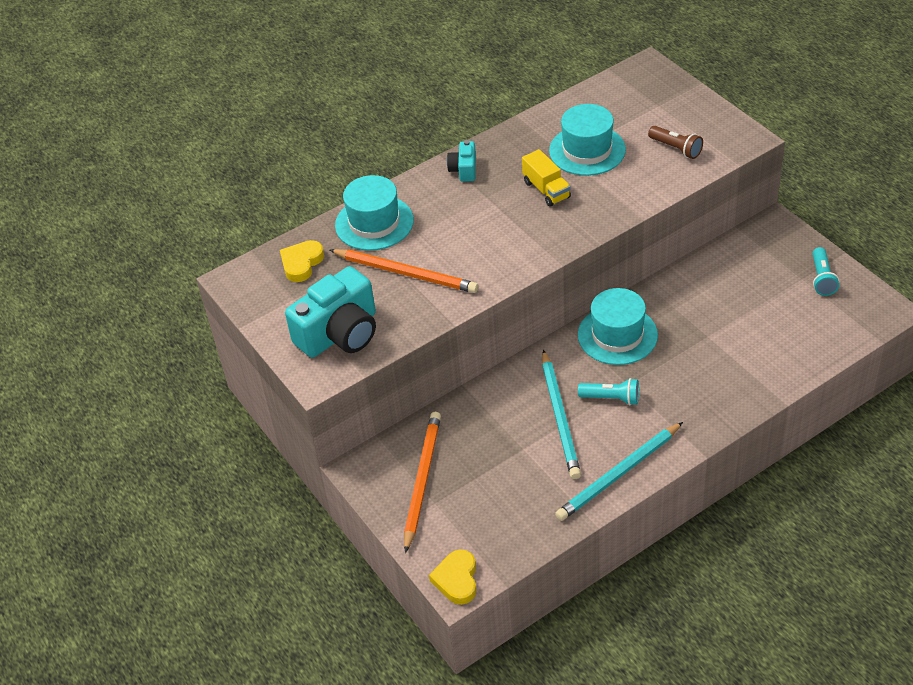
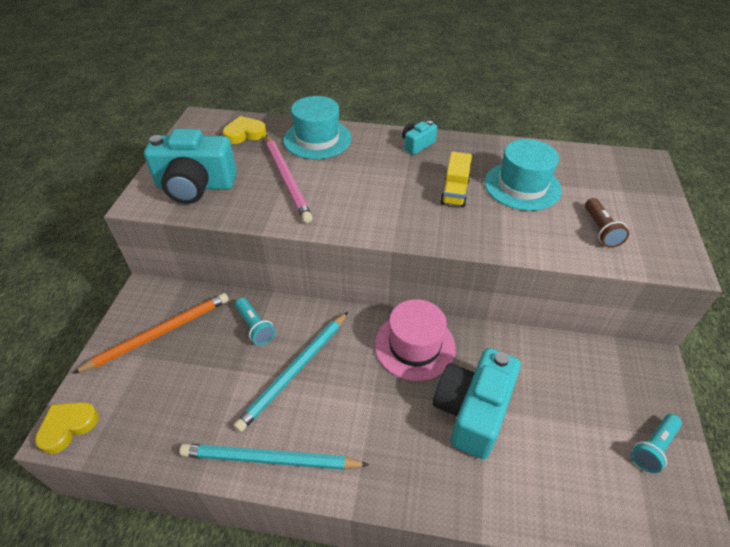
camera: 40 degrees right, 0 degrees up
(405, 273) = (287, 179): orange pencil -> pink pencil
(611, 398) = (347, 390): turquoise flashlight -> turquoise flashlight (255, 327)
(617, 335) = (414, 345): turquoise hat -> pink hat
(703, 344) = (472, 411): none -> turquoise camera

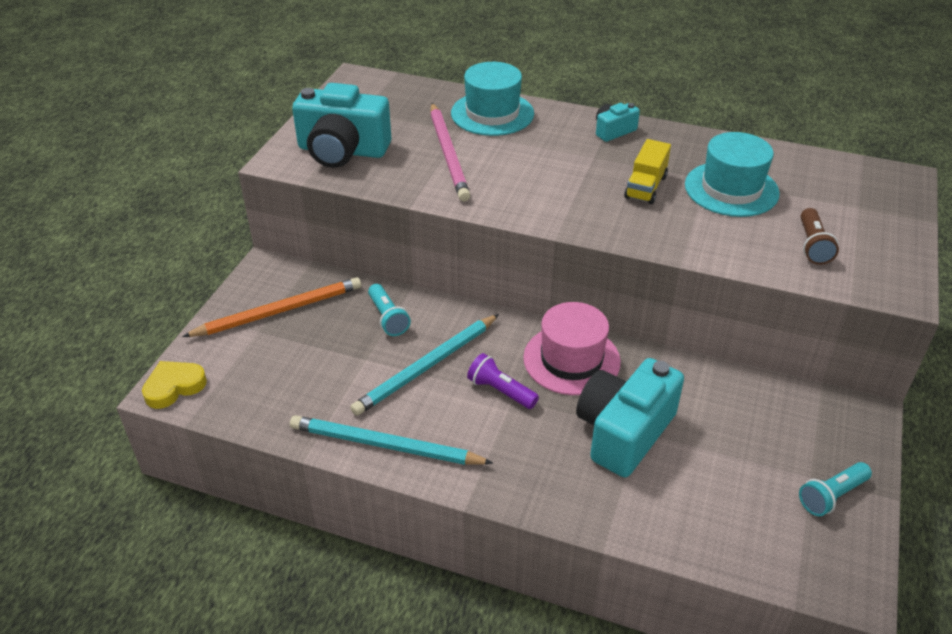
camera: 10 degrees right, 5 degrees down
(245, 134) = (406, 99): yellow heart -> none
(362, 386) = (500, 391): none -> purple flashlight

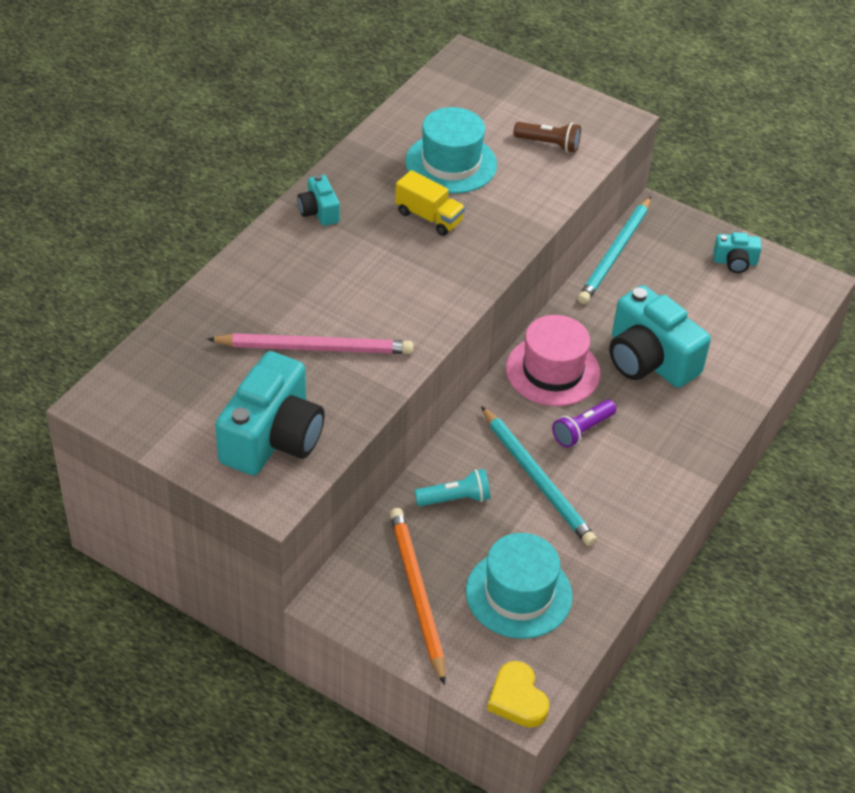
camera: 80 degrees left, 5 degrees up
(386, 445) = (635, 527): turquoise pencil -> turquoise pencil (615, 253)
(492, 113) = (243, 295): turquoise hat -> turquoise hat (519, 594)
(831, 496) = (735, 262): turquoise flashlight -> turquoise camera

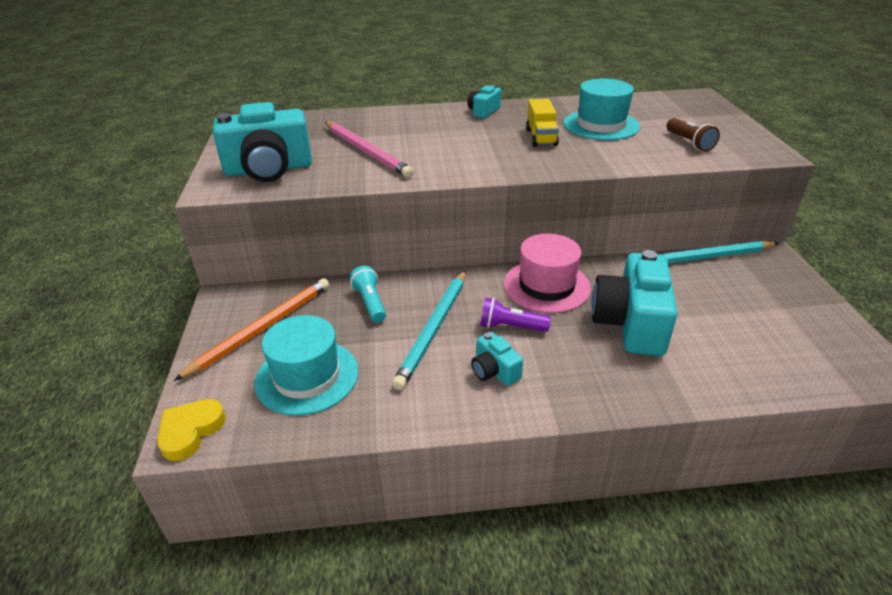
camera: 55 degrees right, 10 degrees down
(455, 499) = (370, 303): turquoise flashlight -> turquoise flashlight turned 150 degrees counterclockwise
(735, 262) = (807, 315): turquoise camera -> turquoise camera (494, 371)

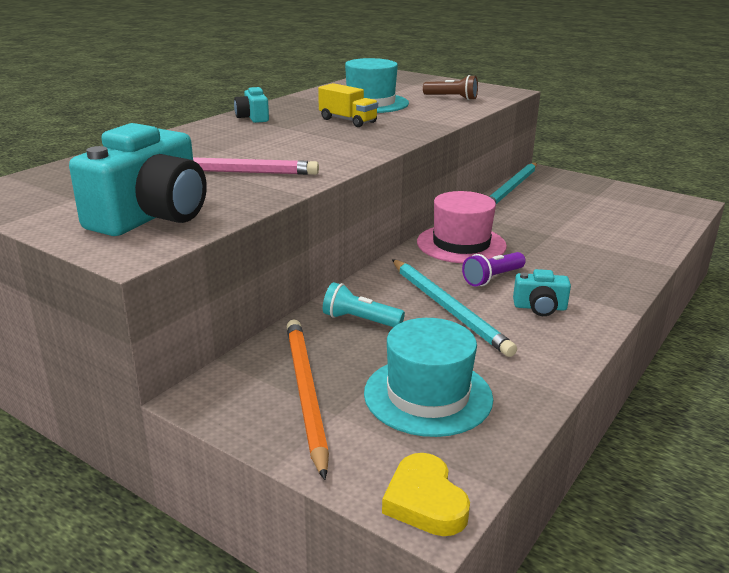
camera: 50 degrees left, 10 degrees down
(631, 323) = (551, 239): turquoise camera -> none

